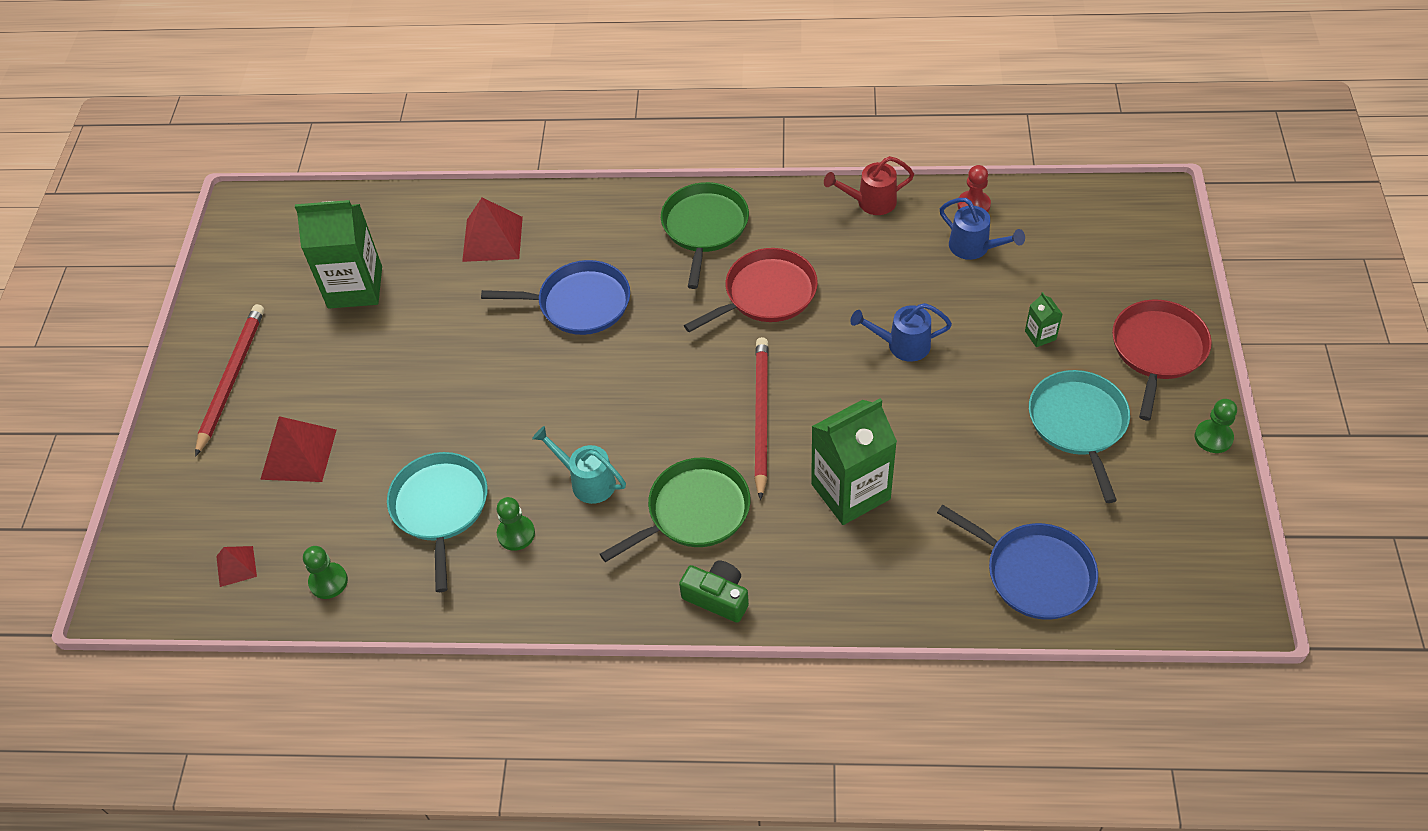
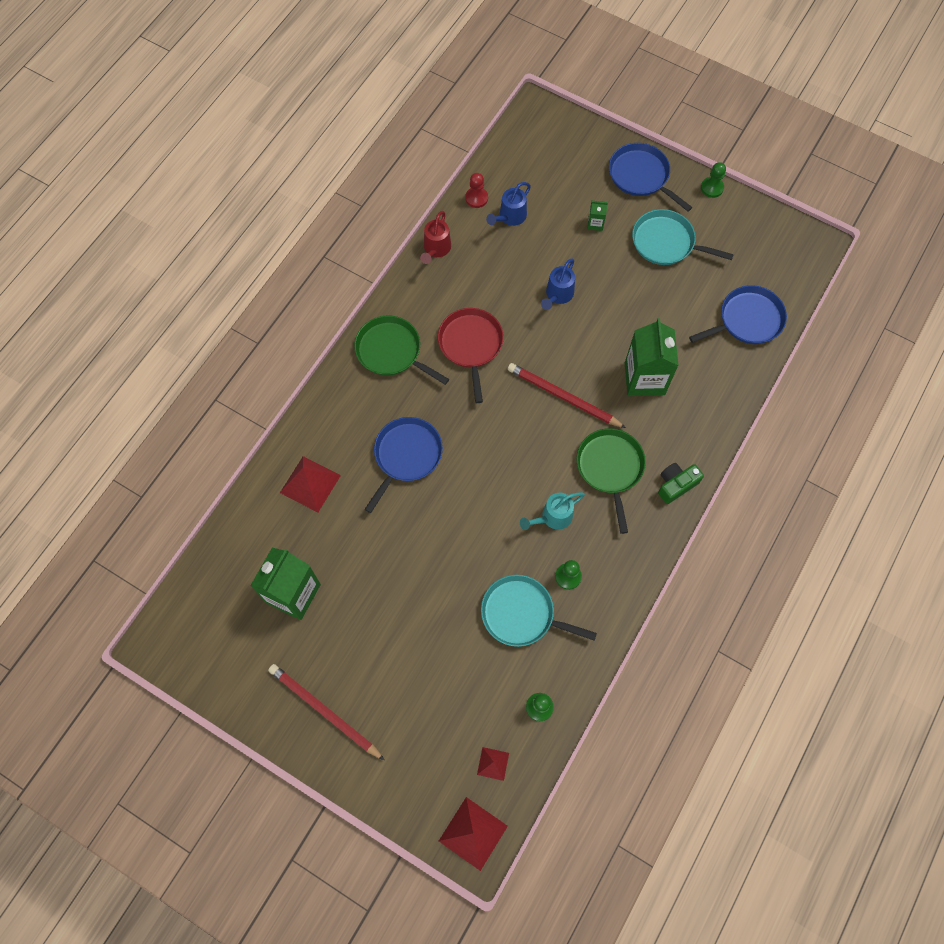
camera: 65 degrees left, 15 degrees up
(298, 454) = (422, 688): red pyramid -> red pyramid (473, 833)
(974, 248) = (510, 217): blue watering can -> blue watering can turned 150 degrees clockwise
(1157, 350) = (641, 176): red pan -> blue pan

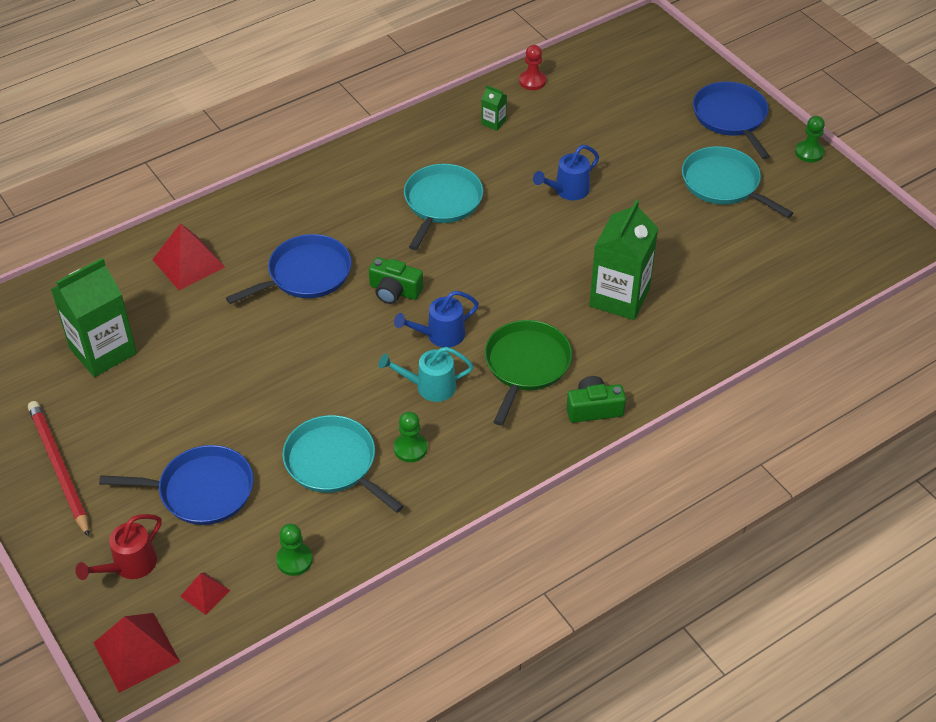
camera: 25 degrees right, 20 degrees down
(391, 351) = (352, 180): green pan -> none
(436, 249) = (459, 110): red watering can -> red watering can (129, 566)
(471, 345) = (441, 203): red pan -> turquoise pan
(481, 442) = (394, 291): none -> green camera
(510, 217) = (558, 108): blue watering can -> blue watering can (440, 335)
(563, 397) = (514, 282): red pencil -> none
(595, 223) = (651, 142): green carton -> green carton (493, 122)
(747, 320) = (778, 284): blue pan -> blue pan (201, 490)

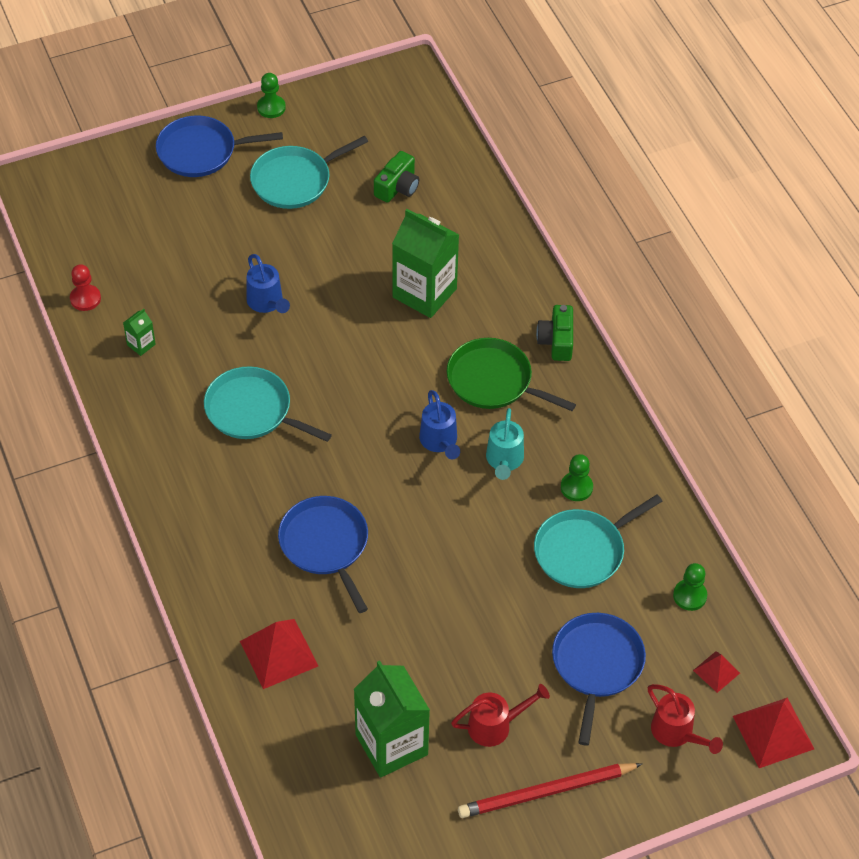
camera: 80 degrees left, 5 degrees up
(127, 421) = (495, 725): none -> red watering can
(394, 291) = (370, 470): green camera -> green camera (397, 187)

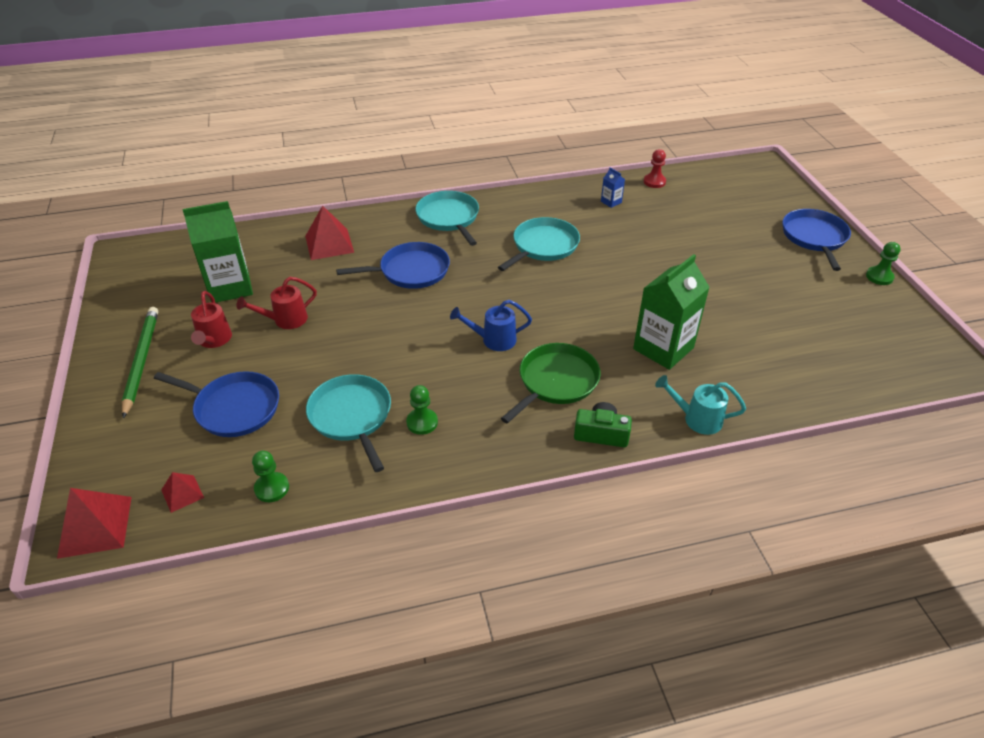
camera: 100 degrees right, 10 degrees down
(141, 344) = (611, 202): green carton -> blue carton
(267, 303) = (651, 260): blue watering can -> none
(295, 180) = (791, 283): turquoise pan -> turquoise pan (449, 218)
(397, 187) = (796, 344): green camera -> none
(504, 461) = (464, 377): turquoise watering can -> turquoise watering can (697, 419)
(546, 792) = (141, 361): red pencil -> green pencil
(676, 733) = (140, 451): red watering can -> red watering can (285, 320)

